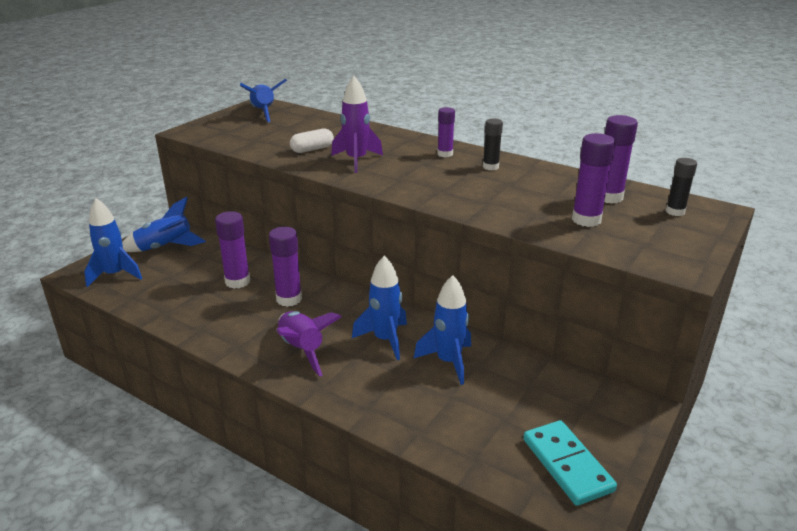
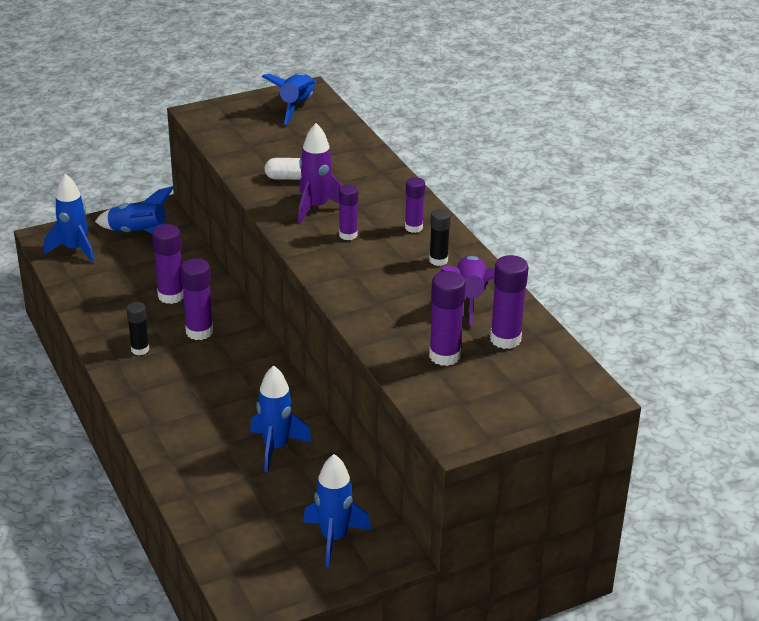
camera: 30 degrees right, 5 degrees up
(302, 350) = (166, 386): purple rocket -> purple rocket (470, 297)
(385, 340) = (243, 405): blue rocket -> blue rocket (334, 538)
(404, 170) = (348, 235): none -> purple glue stick
(567, 464) = (276, 569): turquoise domino -> none
(675, 212) = (546, 380): black glue stick -> black glue stick (140, 349)

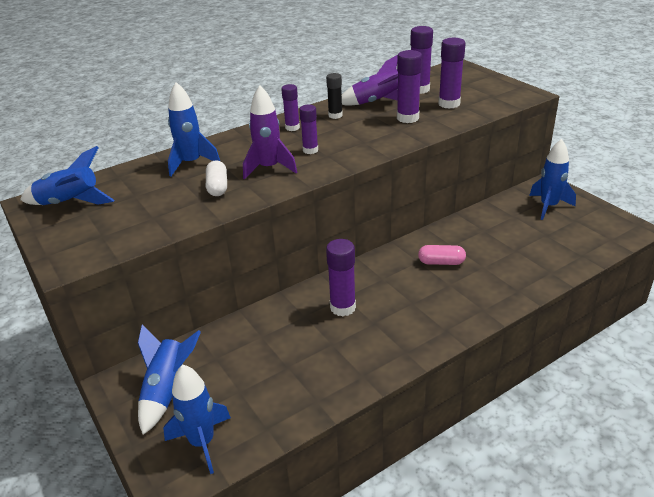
camera: 95 degrees left, 0 degrees up
(140, 349) = (381, 340): black glue stick -> none
(171, 296) = (288, 338): purple glue stick -> purple glue stick (407, 118)
(246, 411) = (441, 262): none -> pink capsule
(276, 448) = (475, 242): blue rocket -> blue rocket (191, 163)

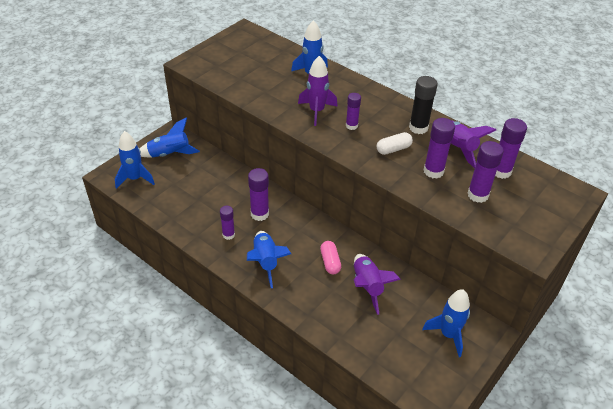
camera: 70 degrees right, 10 degrees up
(70, 203) = (247, 43): blue rocket -> blue rocket (266, 262)
(217, 187) = (283, 94): white capsule -> white capsule (393, 149)
(292, 128) = (385, 109): purple glue stick -> purple glue stick (228, 235)
(335, 115) = (418, 128): black glue stick -> black glue stick, size x1.54
(481, 242) = (367, 286): none -> purple rocket

